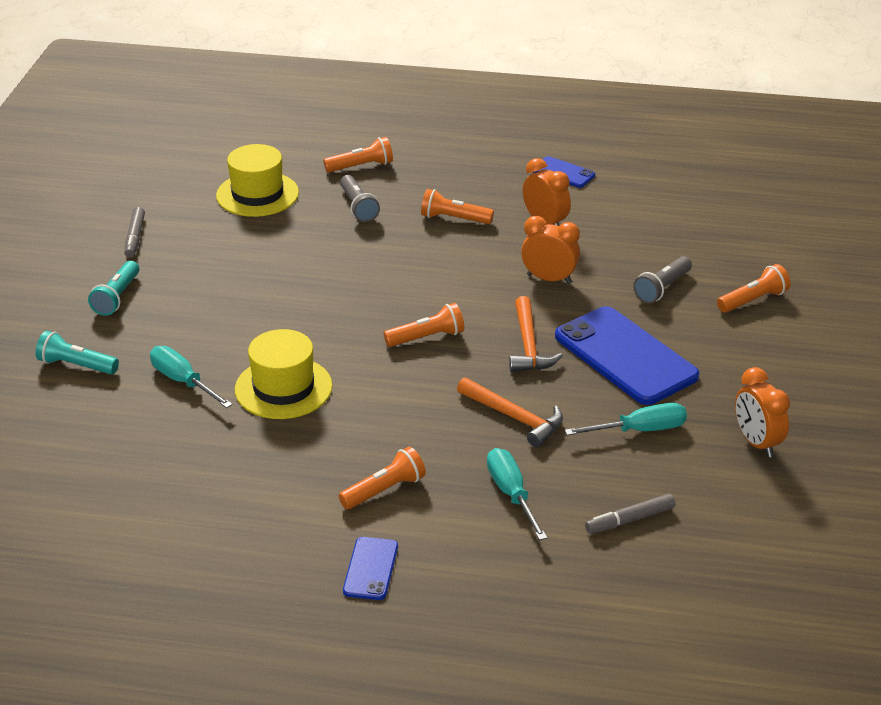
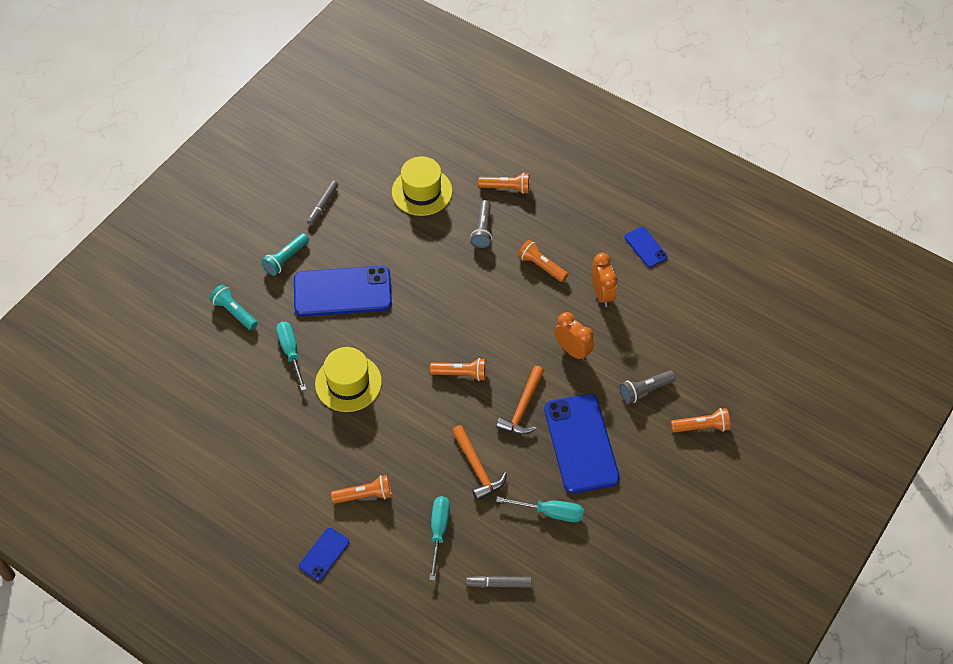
camera: 25 degrees right, 20 degrees up
(216, 306) = (342, 292): none -> blue phone
(757, 443) = (620, 555): orange clock -> none

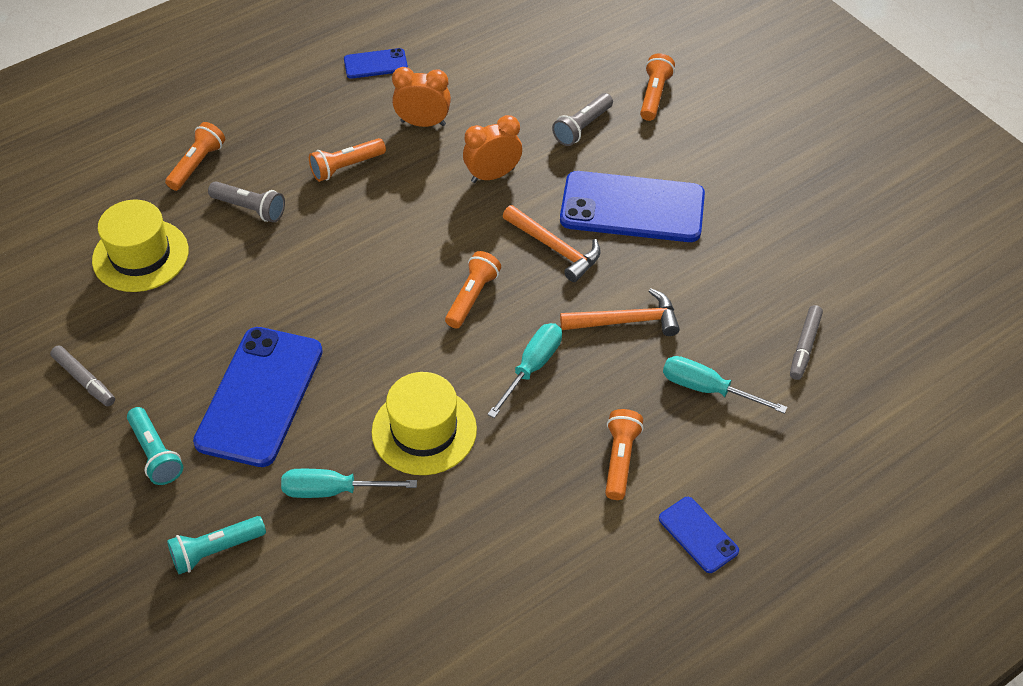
camera: 70 degrees left, 5 degrees down
(550, 512) = (719, 265): turquoise screwdriver -> turquoise screwdriver (532, 367)
(645, 390) = (582, 127): grey flashlight -> grey flashlight turned 45 degrees clockwise

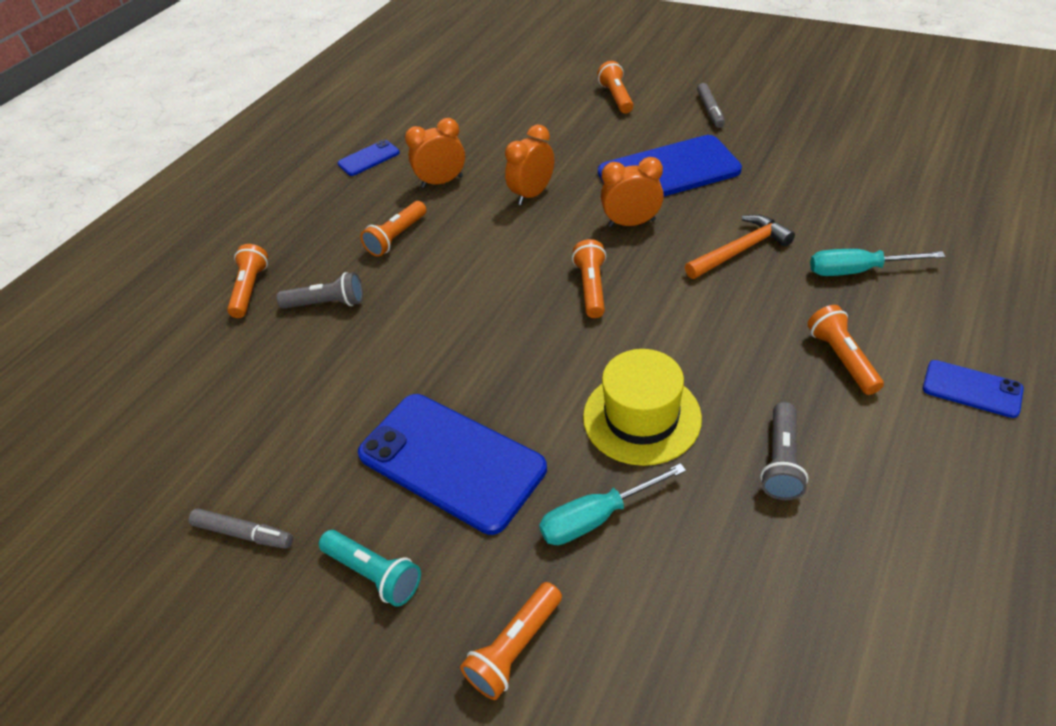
camera: 20 degrees left, 5 degrees down
(140, 255) = (238, 387): yellow hat -> none
(216, 550) = (515, 648): turquoise flashlight -> orange flashlight
(260, 396) = (451, 461): blue phone -> blue phone turned 45 degrees counterclockwise
(532, 367) = (694, 319): turquoise screwdriver -> none
(555, 248) = (631, 223): orange hammer -> orange clock
(582, 127) = (579, 136): grey flashlight -> grey flashlight (781, 461)
(804, 346) = (899, 208): grey marker -> grey marker (710, 110)

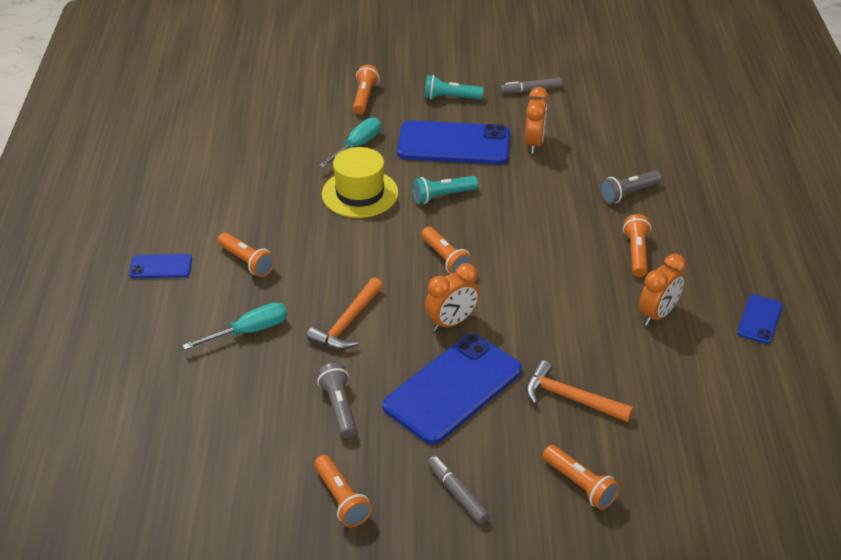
camera: 145 degrees right, 5 degrees down
(250, 289) = (697, 186): orange flashlight -> orange flashlight (341, 499)
(533, 194) = (561, 326): orange clock -> orange clock (534, 144)
(534, 373) = (442, 196): none -> turquoise flashlight
(576, 144) = (570, 398): none -> orange hammer
(781, 461) = (269, 196): grey flashlight -> grey flashlight (339, 408)

